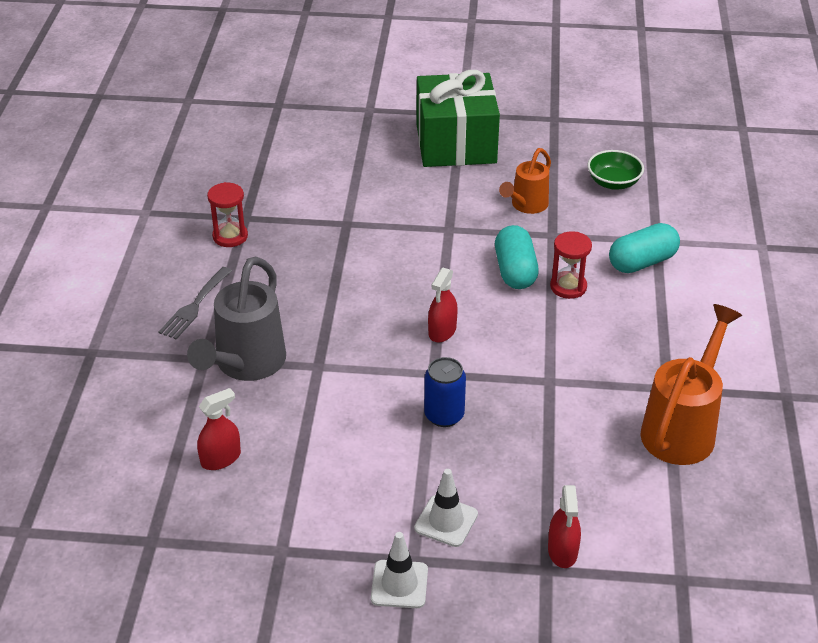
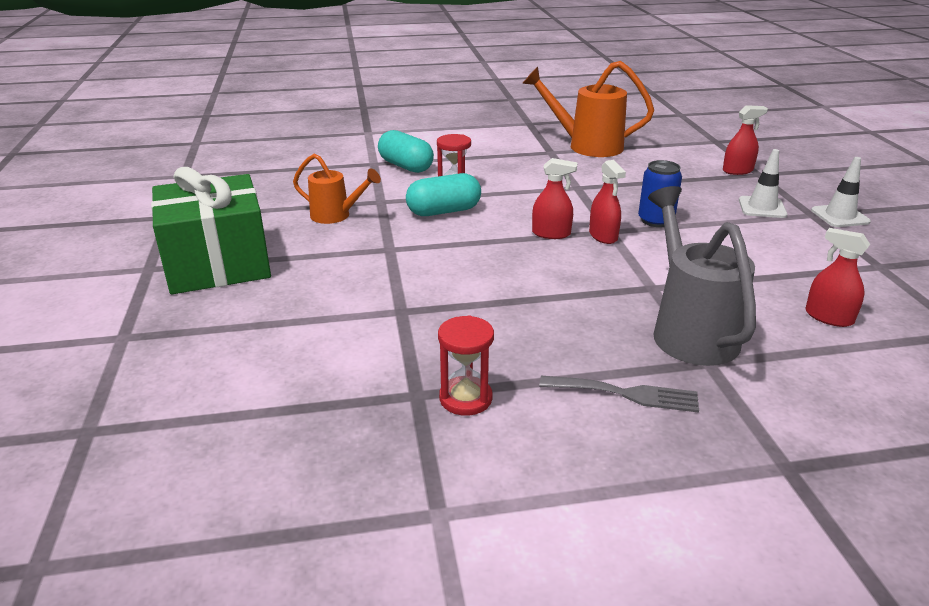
camera: 105 degrees left, 10 degrees down
(246, 364) = (690, 331): grey watering can -> grey watering can turned 105 degrees counterclockwise
(424, 365) = (603, 236): none -> red spray bottle
(613, 182) = (288, 183): green bowl -> none

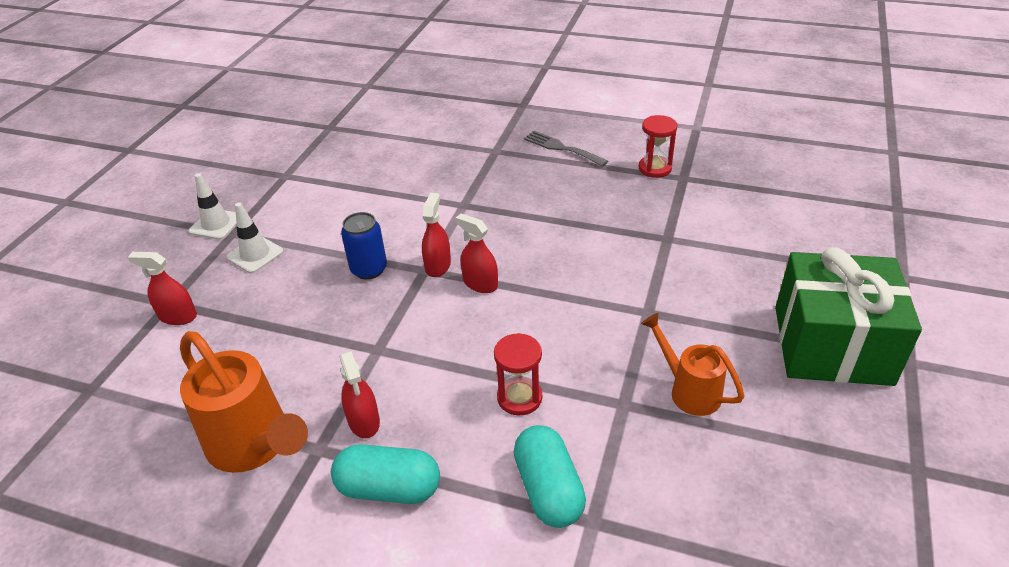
camera: 150 degrees left, 10 degrees up
(444, 211) = (560, 355): turquoise capsule -> turquoise capsule (389, 488)
(690, 331) = (481, 169): grey watering can -> none
(828, 317) = (385, 154): red spray bottle -> red spray bottle (364, 421)

